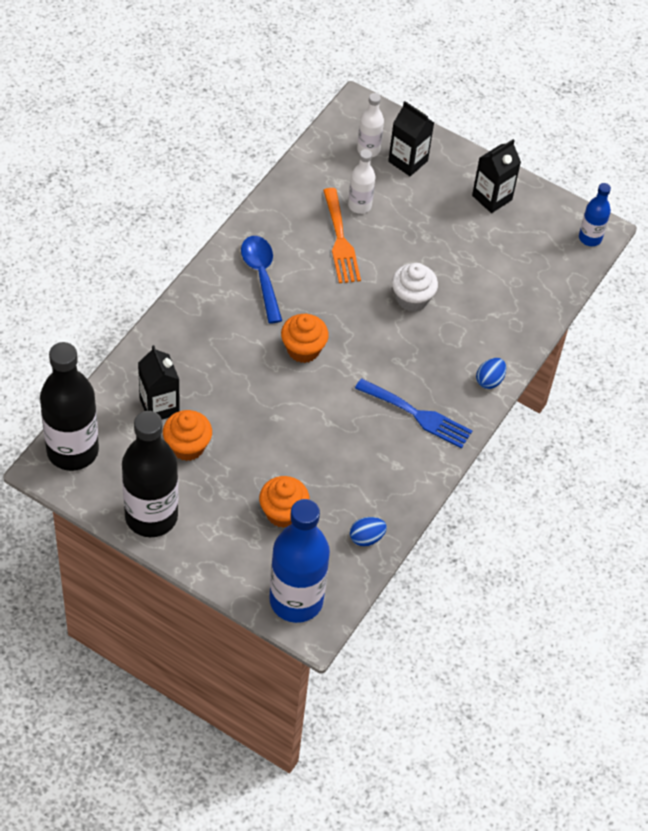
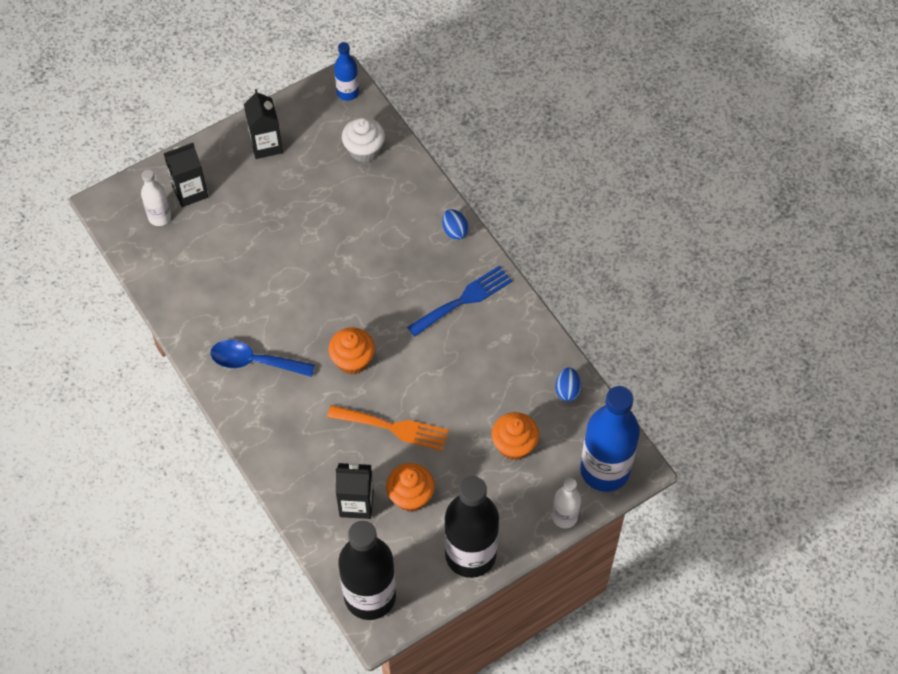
camera: 60 degrees left, 5 degrees up
(340, 241) = (250, 282): orange fork -> orange fork (393, 428)
(359, 205) = (219, 250): white bottle -> white bottle (564, 517)
(412, 299) = (342, 252): white cupcake -> white cupcake (364, 150)

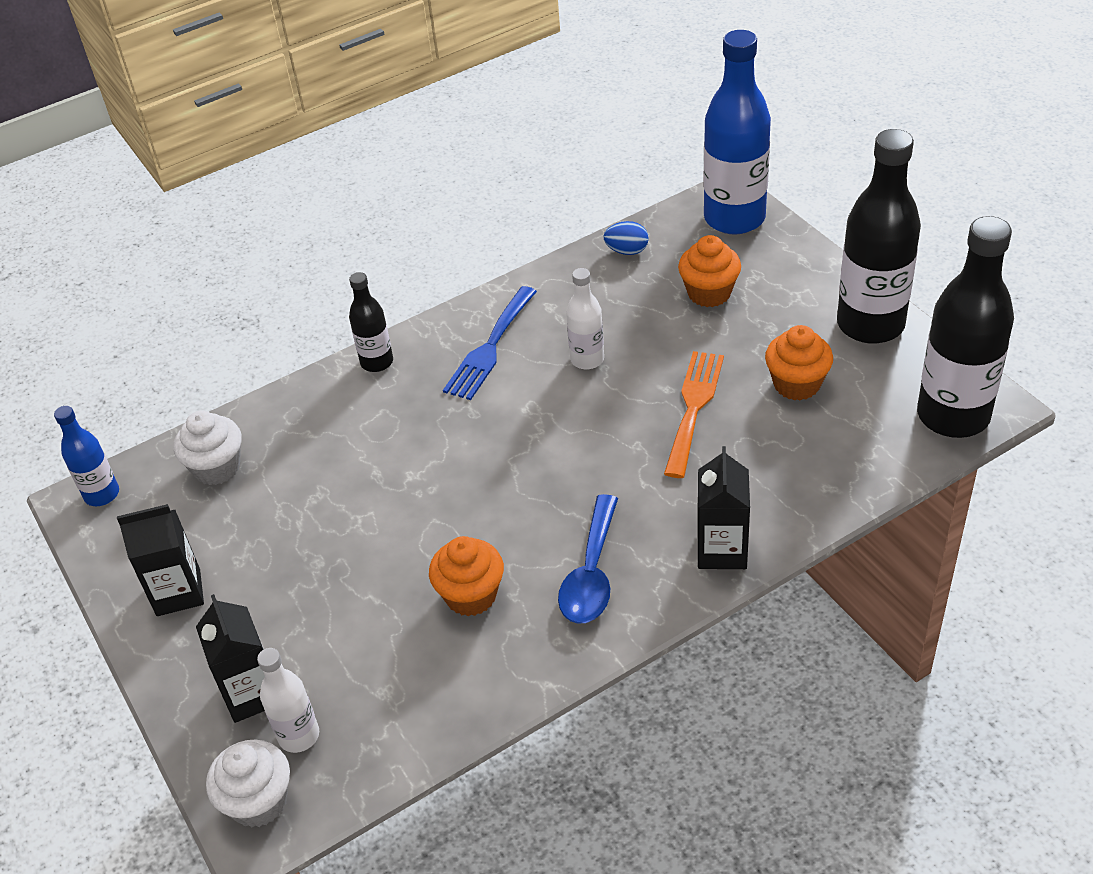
camera: 85 degrees left, 15 degrees down
(122, 203) = (258, 801): none -> white cupcake
(353, 360) = (587, 457): orange cupcake -> orange cupcake (471, 595)
(356, 503) = (816, 438): black carton -> black carton (722, 550)
(455, 231) = (377, 362): blue egg -> black bottle
(464, 300) = (489, 348): blue fork -> blue fork turned 120 degrees counterclockwise
(564, 517) = (802, 248): white bottle -> white bottle (587, 359)

